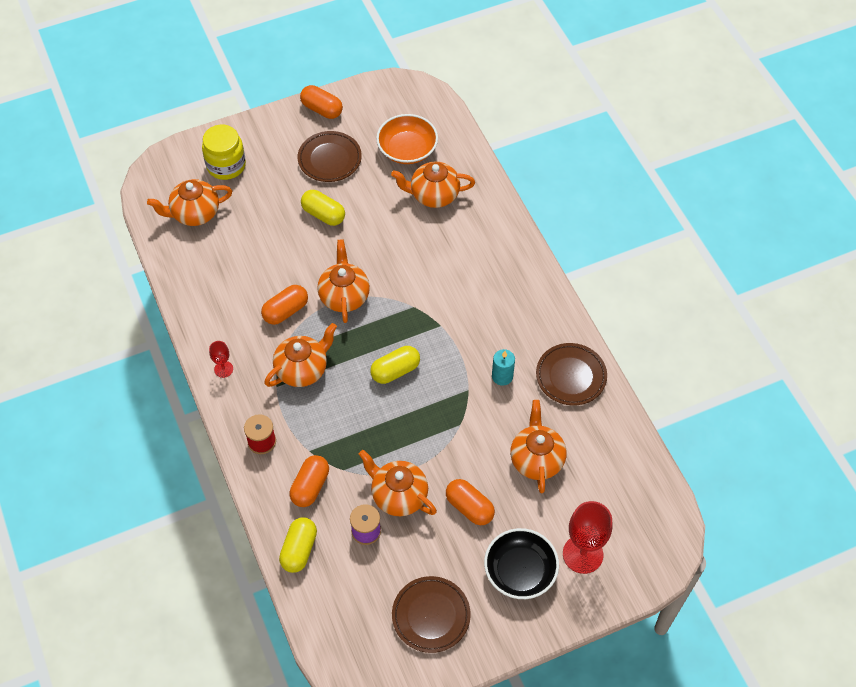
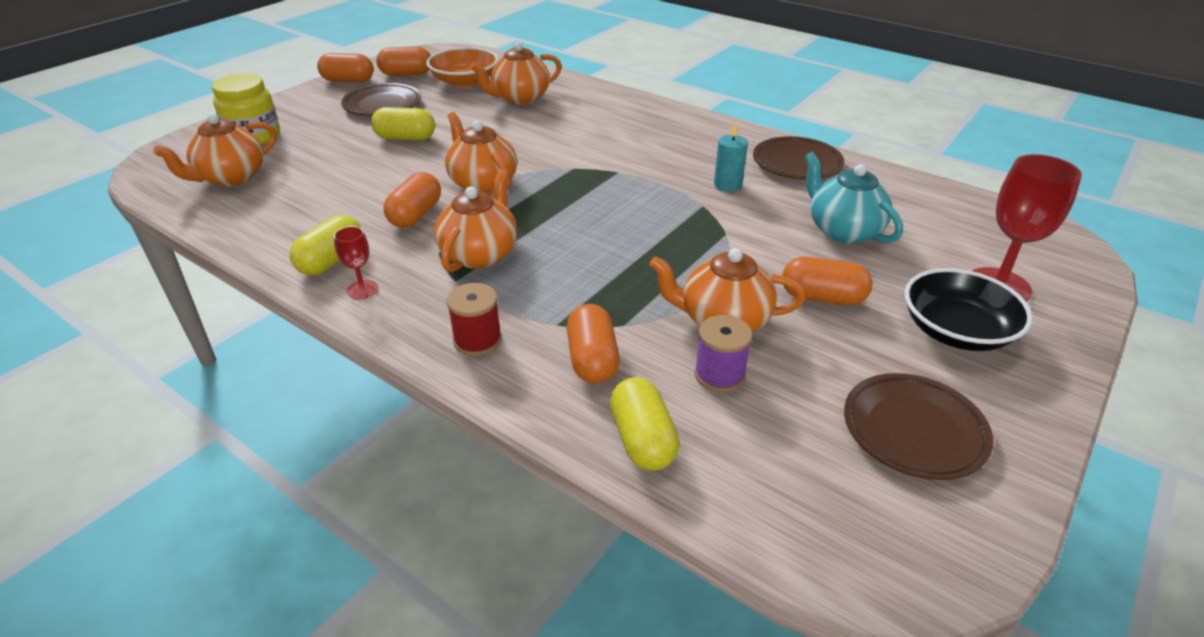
camera: 30 degrees left, 20 degrees down
(369, 117) = (406, 74): none -> orange capsule
(395, 371) = (602, 218): yellow capsule -> yellow capsule (331, 261)
(536, 459) = (843, 230): orange teapot -> turquoise teapot

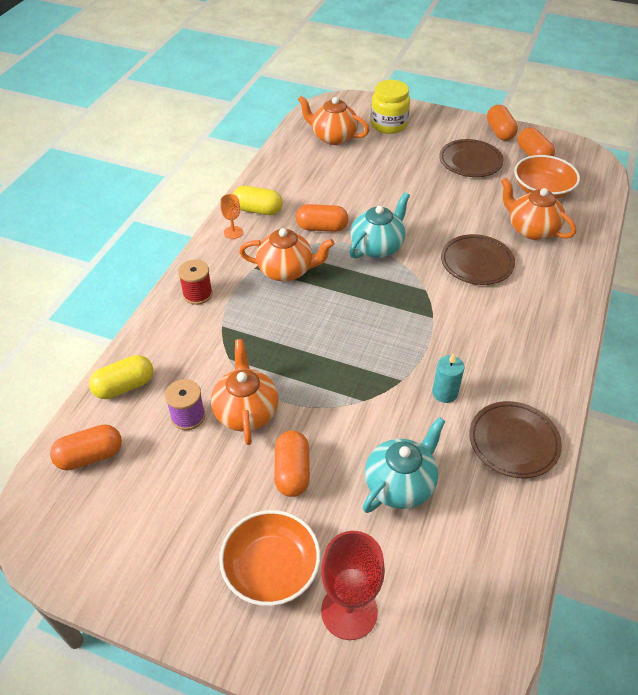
camera: 75 degrees right, 10 degrees up
(362, 290) = (233, 232): red goblet -> orange goblet
(405, 138) = (424, 190): yellow capsule -> none
(482, 183) = (377, 247): orange teapot -> turquoise teapot
(592, 360) = (190, 350): orange capsule -> orange capsule (90, 456)
(913, 430) = (150, 531): brown plate -> brown plate (476, 263)
(956, 331) = (271, 568): black bowl -> orange bowl

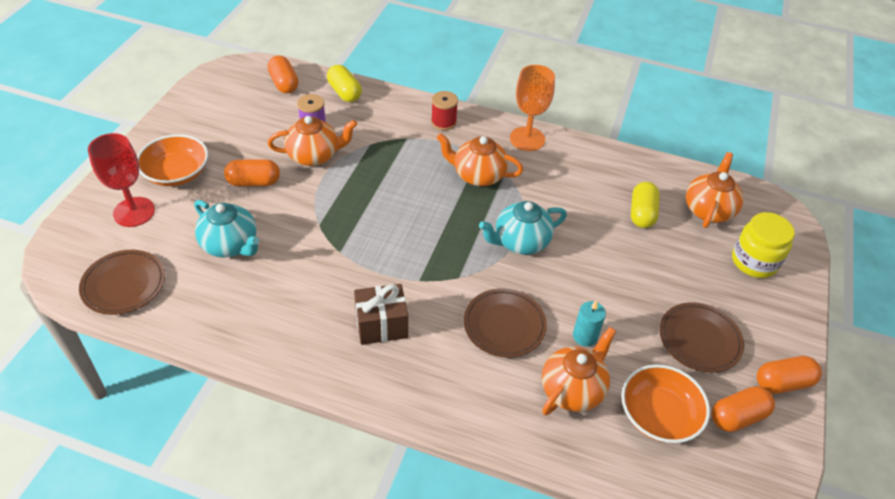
camera: 85 degrees right, 0 degrees up
(233, 232) = (527, 139): orange goblet -> orange goblet, size x1.98
(258, 210) = (563, 154): yellow capsule -> yellow capsule (642, 213)
(286, 270) = (478, 175): orange teapot -> orange teapot turned 105 degrees clockwise
(322, 227) = (544, 199): orange capsule -> none
(377, 247) = (520, 242): turquoise teapot -> turquoise teapot turned 120 degrees clockwise
(445, 393) = (322, 281): turquoise candle -> turquoise candle (585, 336)
(492, 344) = (381, 325): none -> brown gift
(513, 442) = (260, 327): brown plate -> brown plate (124, 285)

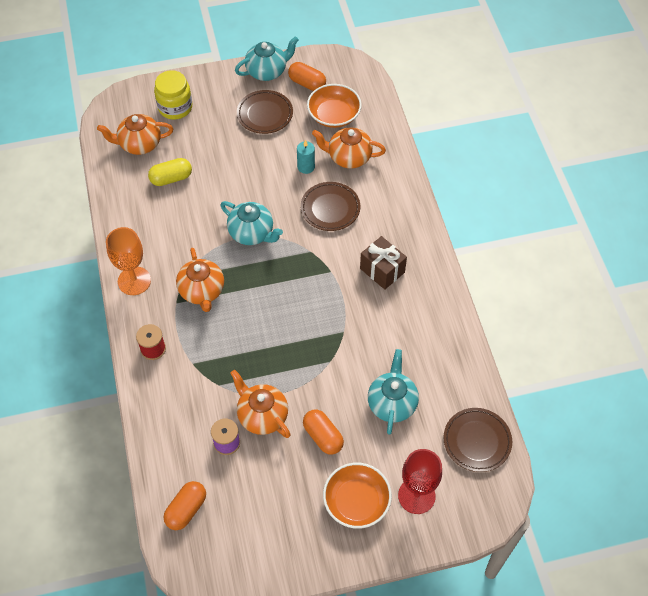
camera: 120 degrees left, 10 degrees up
(344, 92) = (164, 449): yellow capsule -> none
(782, 382) = (267, 71): orange capsule -> turquoise teapot

